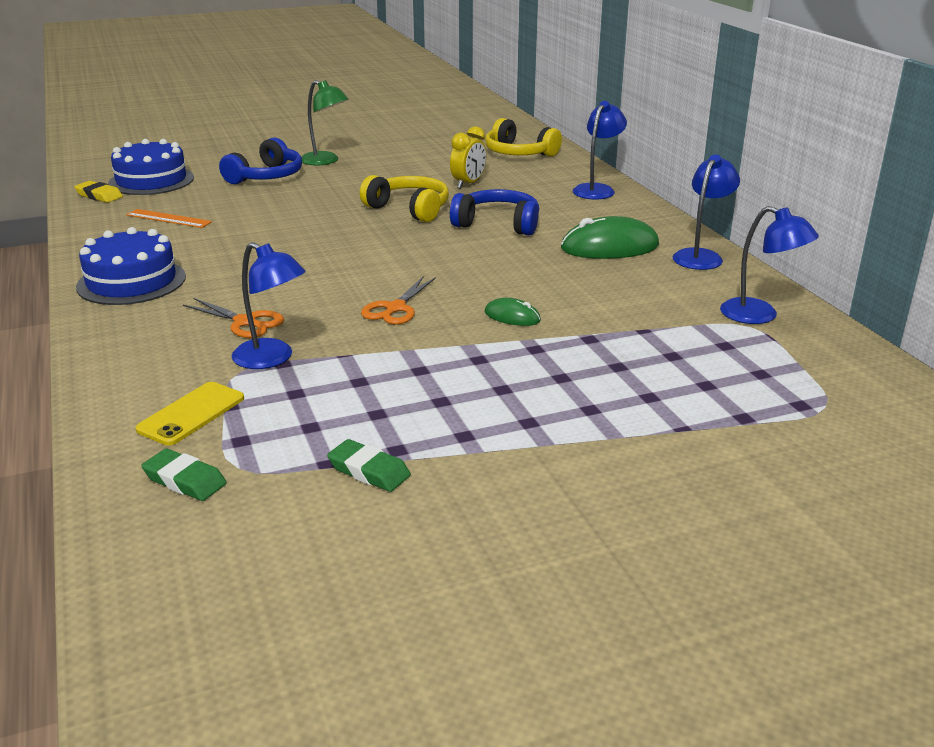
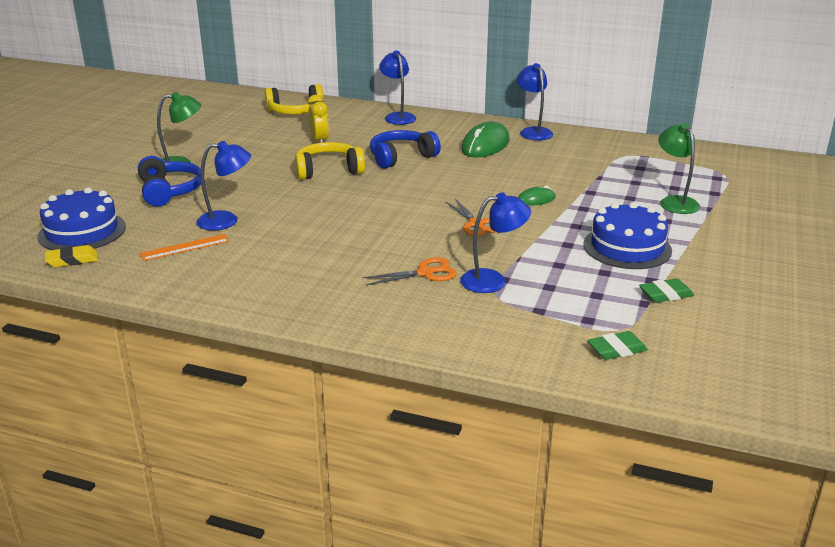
camera: 50 degrees left, 0 degrees up
(131, 281) = (288, 292): blue cake -> blue cake (627, 247)
(191, 414) = (534, 325): yellow phone -> none
(659, 398) = (675, 202): none -> green lamp
(759, 316) = (620, 148): blue lamp -> blue lamp (226, 220)

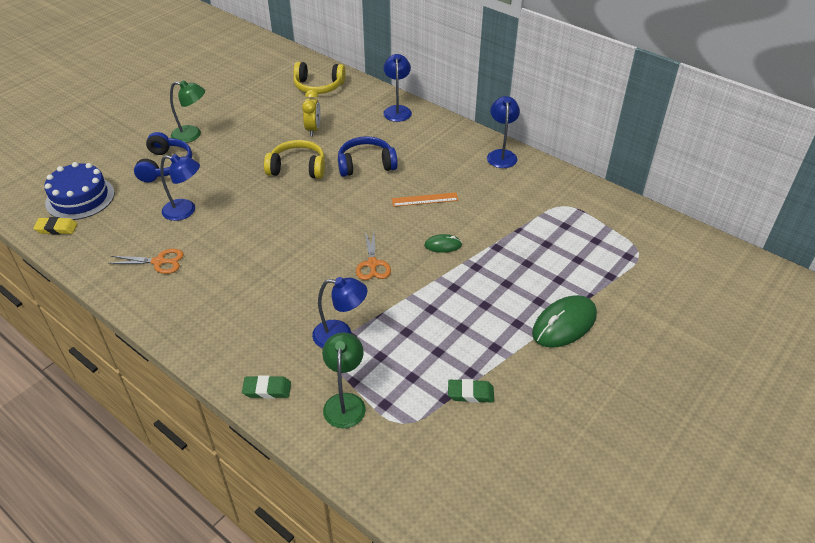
camera: 20 degrees right, 15 degrees up
(185, 247) = (139, 234): orange ruler -> orange ruler (425, 199)
(425, 273) = (294, 312): orange scissors -> orange scissors (159, 262)
(485, 145) = (447, 164): green mouse -> green mouse (564, 324)
(617, 349) = (383, 445): green eraser -> green eraser (267, 389)
(627, 247) = (479, 326): blue cake -> none
(675, 202) = (564, 278): green lamp -> green lamp (345, 402)

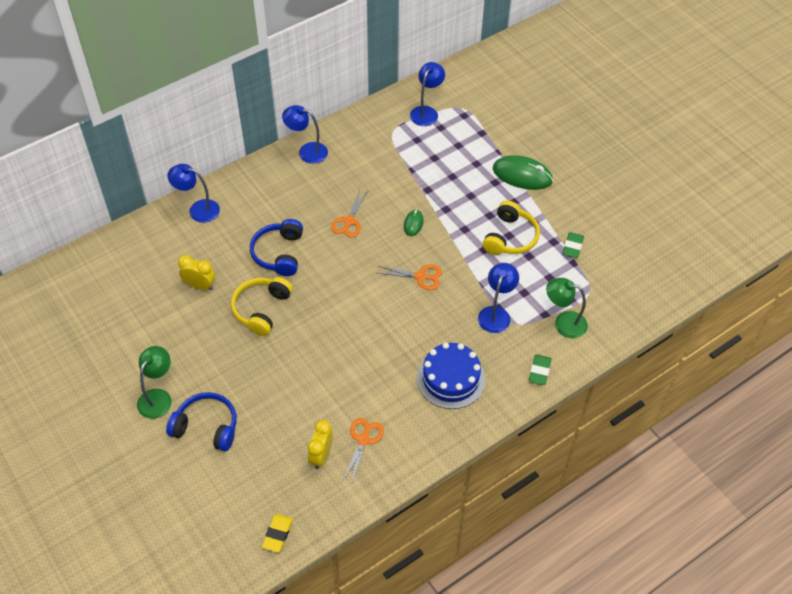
camera: 75 degrees left, 10 degrees up
(80, 198) = (232, 512): blue cake -> blue cake (451, 379)
(139, 238) = (321, 456): none -> yellow clock
(185, 211) = (293, 412): blue lamp -> blue lamp (426, 112)
(318, 86) = (117, 267): yellow headphones -> yellow headphones (510, 237)
(425, 199) = (349, 221): orange ruler -> orange scissors
(564, 324) = (522, 175): green mouse -> green mouse turned 45 degrees counterclockwise

